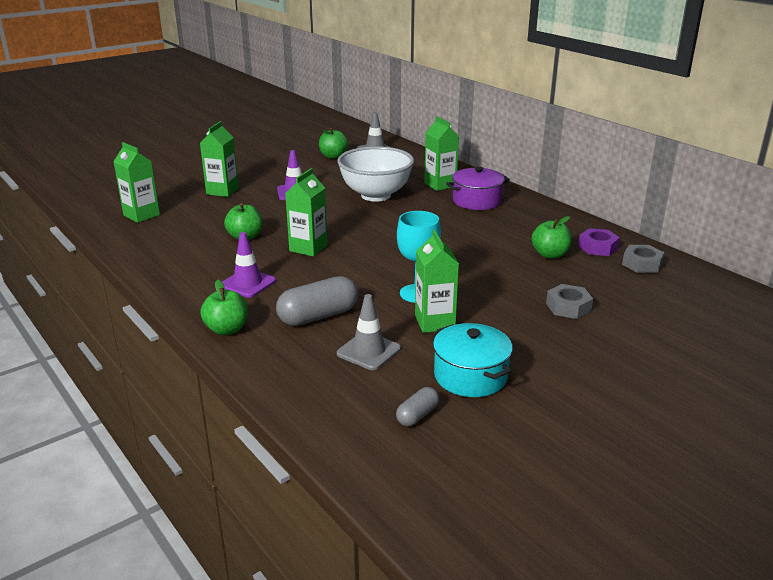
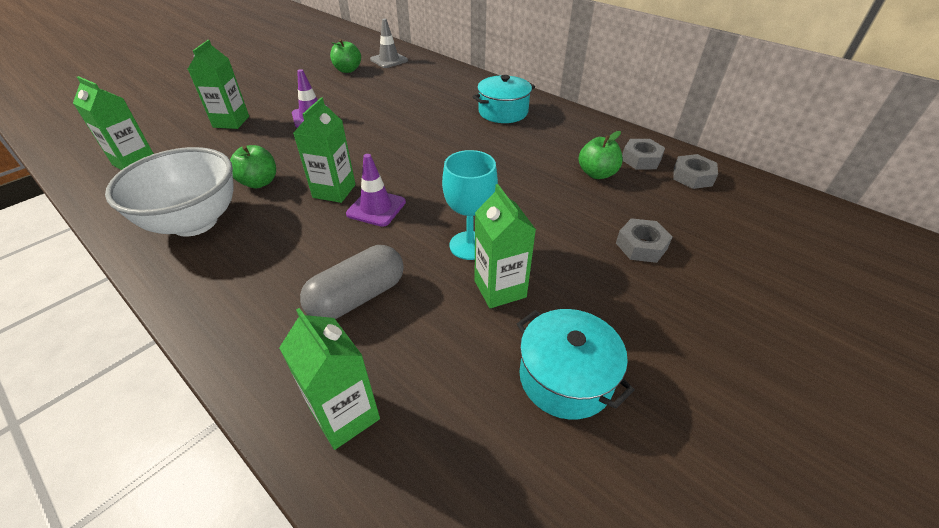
camera: 10 degrees left, 15 degrees up
(227, 329) = (240, 336): green apple -> none
(247, 283) = (265, 253): purple traffic cone -> purple traffic cone (376, 208)
(368, 351) = (429, 351): grey traffic cone -> none
(376, 195) = (399, 113): white bowl -> white bowl (195, 222)
(417, 415) = (517, 468): grey capsule -> none
(440, 185) = (462, 95): green carton -> green carton (345, 415)
(476, 201) = (503, 112): purple pot -> turquoise pot
(598, 247) = (641, 159): purple nut -> grey nut

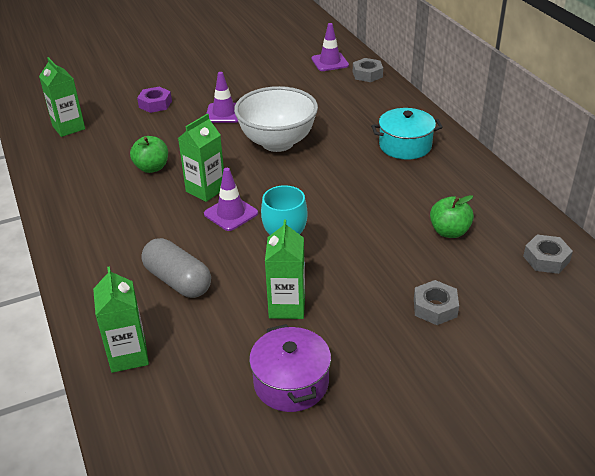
camera: 25 degrees right, 5 degrees down
(195, 222) = (91, 190): white bowl -> white bowl (277, 143)
(231, 122) = (155, 104): green carton -> purple nut
(347, 70) = (283, 67): green apple -> none
(358, 297) = (178, 281): grey capsule -> grey capsule turned 60 degrees clockwise
(389, 60) = (330, 62): grey traffic cone -> purple traffic cone
(565, 377) = (291, 383): turquoise pot -> purple pot
(641, 159) = (507, 228): grey nut -> grey nut (367, 74)

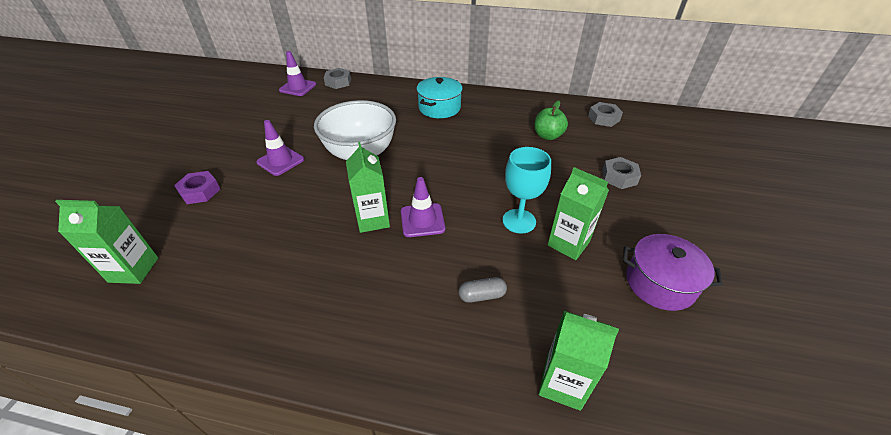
camera: 55 degrees left, 5 degrees up
(152, 168) = (295, 238): green apple -> none
(178, 281) = (482, 295): grey capsule -> grey capsule, size x0.53

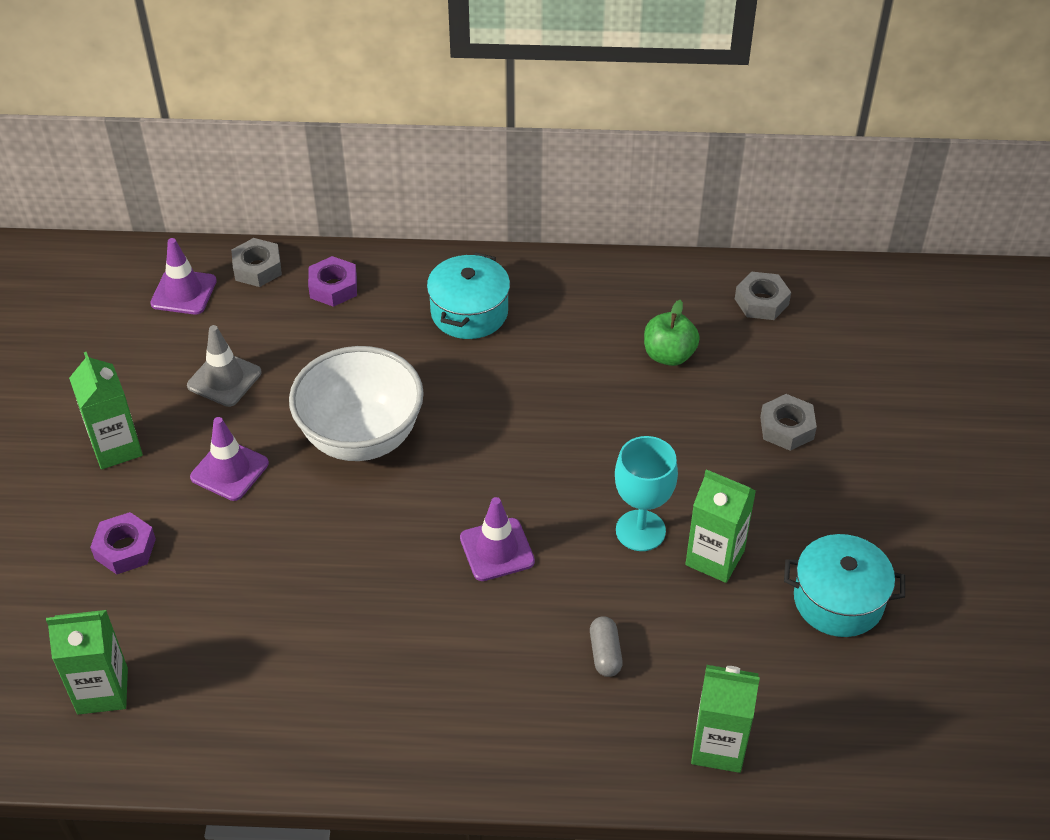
camera: 10 degrees left, 5 degrees up
(299, 122) = (224, 379): none -> grey traffic cone
(372, 92) = (333, 287): none -> purple nut
(373, 220) = (421, 560): green carton -> green carton (116, 448)
(482, 295) = (605, 653): grey capsule -> grey capsule turned 75 degrees counterclockwise
(660, 283) = (838, 600): purple pot -> turquoise pot

